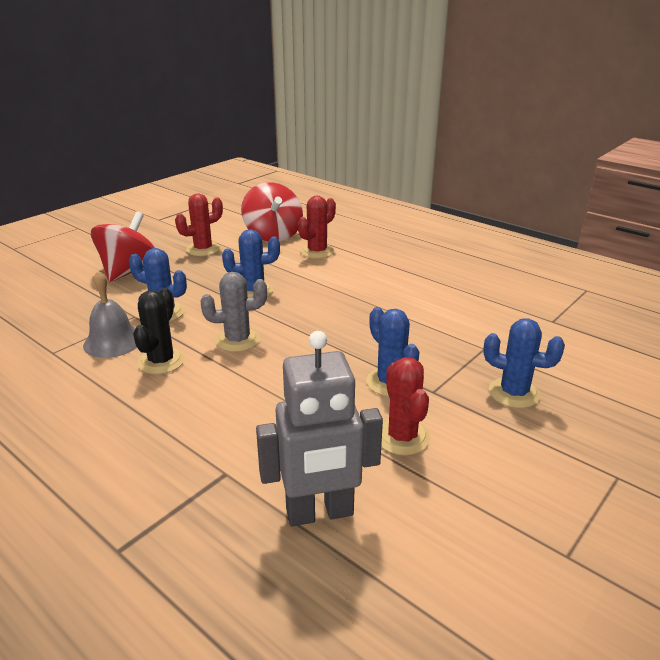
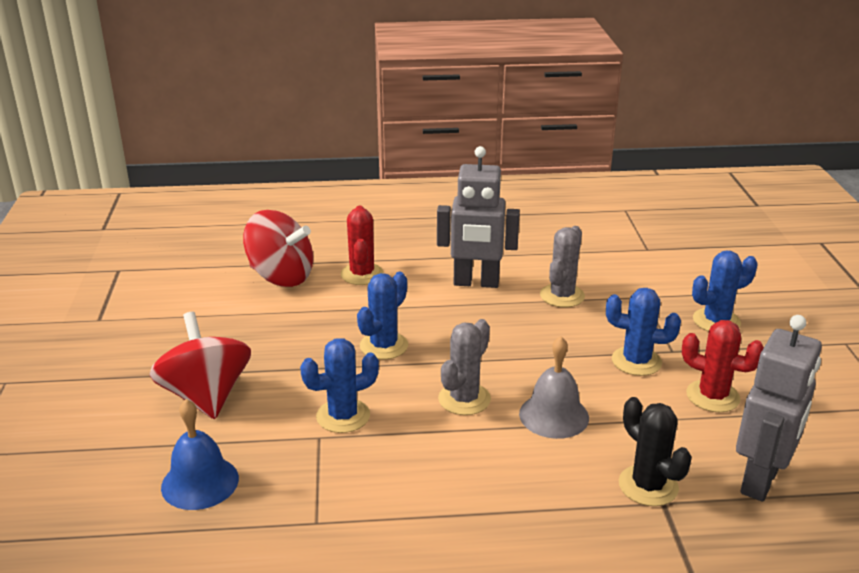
camera: 45 degrees left, 0 degrees up
(52, 305) = (200, 482): none -> blue bell
(113, 341) = (355, 473): grey bell -> grey bell (554, 415)
(161, 361) = (439, 459): black cactus -> black cactus (648, 486)
(203, 249) = (237, 329): red cactus -> none
(375, 285) = (476, 283): none -> grey robot
(419, 318) = (562, 296): none -> grey cactus

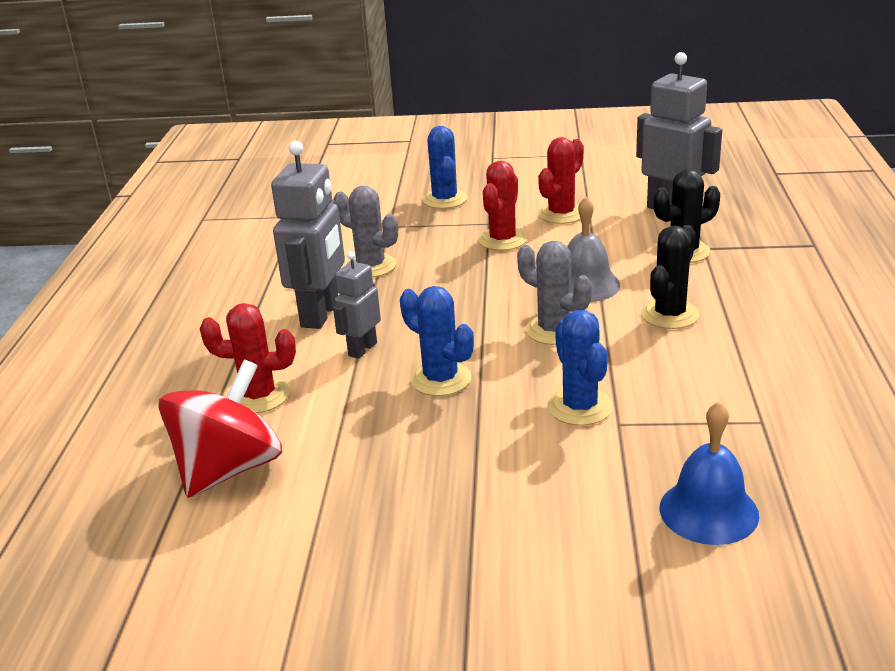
camera: 80 degrees left, 0 degrees up
(206, 396) = (529, 521): red spinning top -> none
(425, 307) = (362, 349): none -> grey robot
(502, 471) = (669, 315): none -> black cactus
(636, 361) = (502, 240): blue cactus -> red cactus

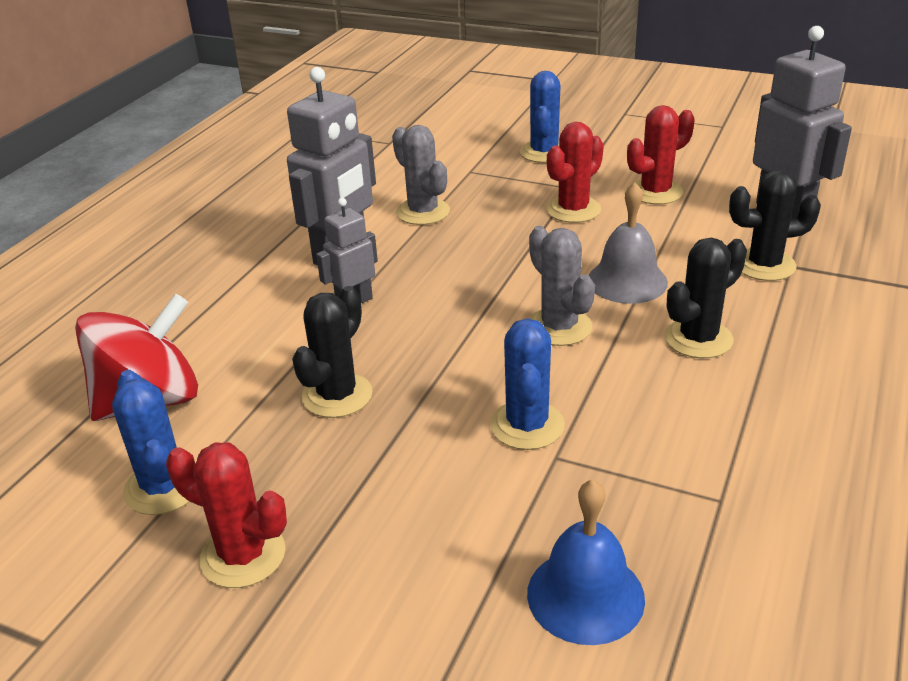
camera: 20 degrees right, 5 degrees up
(259, 396) = (227, 329): red cactus -> red cactus (243, 555)
(402, 424) = (337, 395): none -> black cactus
(440, 379) = (406, 355): blue cactus -> blue cactus (163, 487)

